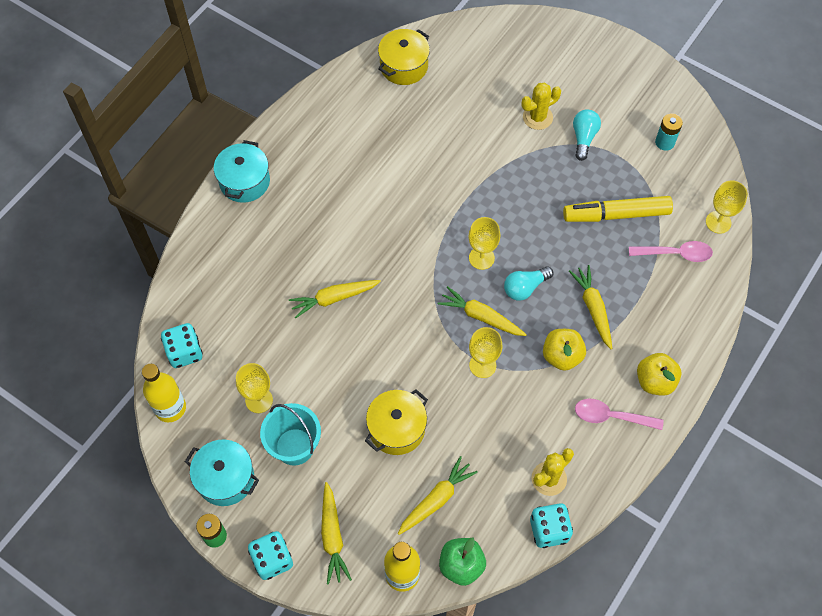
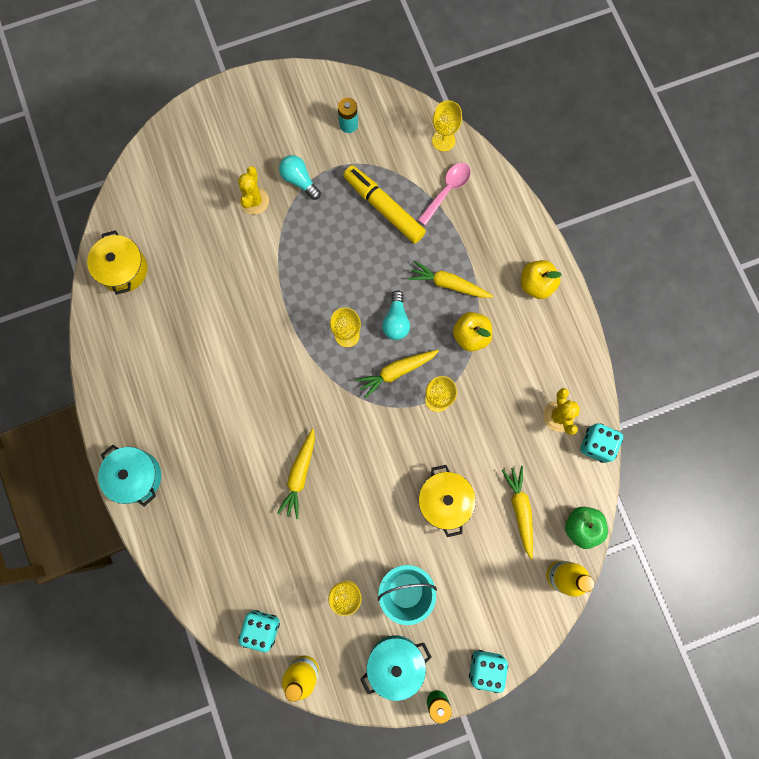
camera: 55 degrees left, 15 degrees up
(332, 536) = (497, 608): yellow carrot -> none
(611, 416) = (542, 336): pink spoon -> none
(616, 215) = (383, 208): yellow marker -> yellow marker turned 105 degrees clockwise

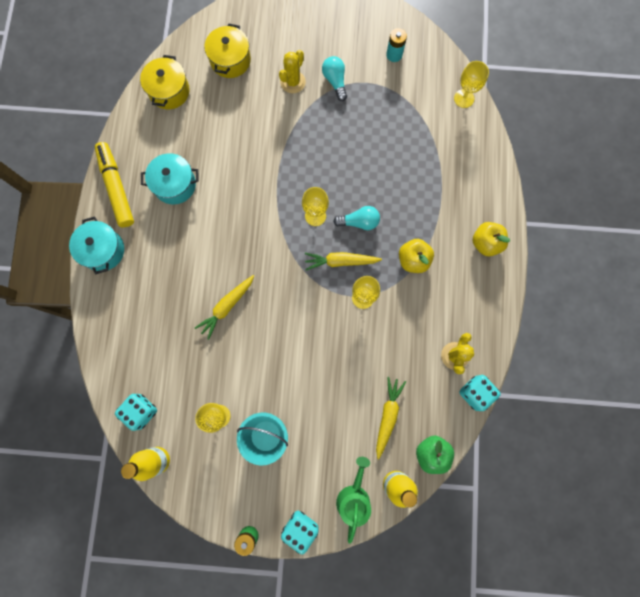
camera: 25 degrees right, 0 degrees up
(383, 208) = (391, 130): yellow marker -> yellow marker (116, 187)
(395, 663) = (230, 489): turquoise pot -> turquoise pot (175, 185)
(396, 321) = (359, 222): turquoise light bulb -> turquoise light bulb turned 120 degrees counterclockwise
(444, 501) = (330, 380): yellow pot -> yellow pot (230, 60)
(447, 191) = (448, 138): pink spoon -> none
(449, 284) = (415, 212): yellow carrot -> none
(524, 608) = (354, 496): none -> green watering can

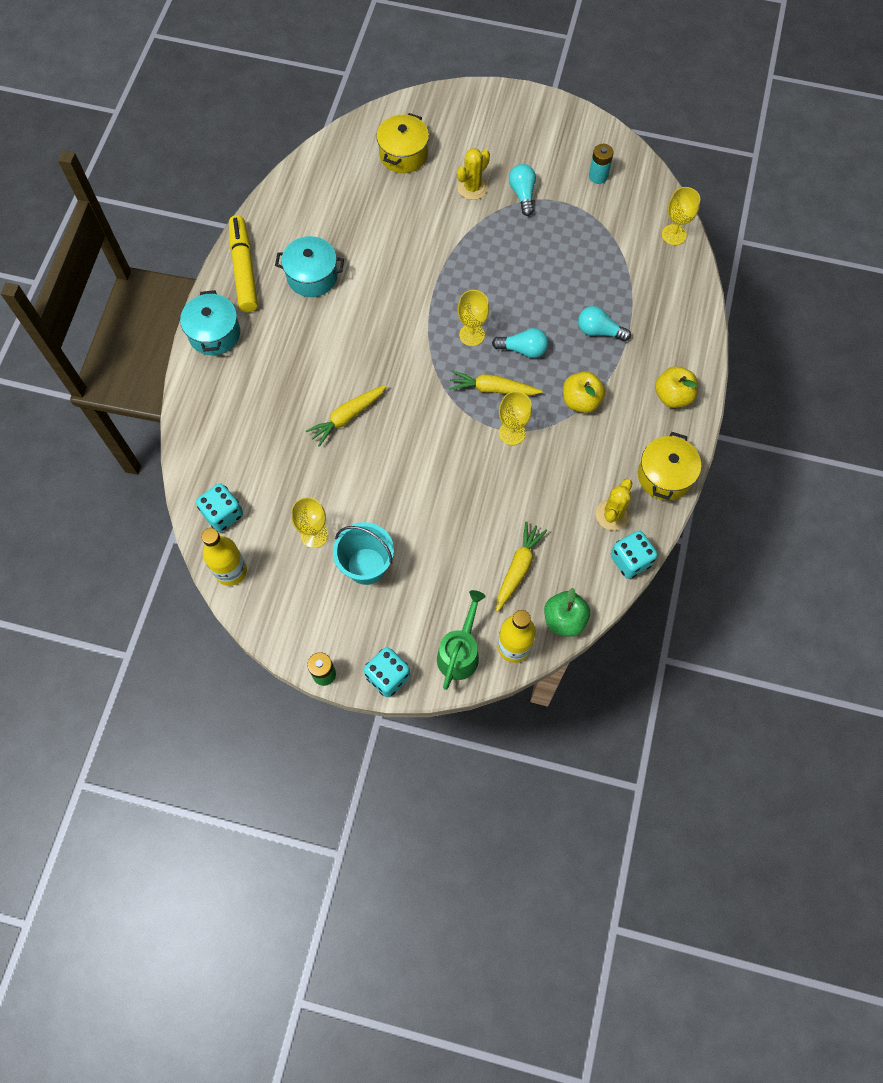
camera: 10 degrees right, 10 degrees down
(169, 91) = (325, 177): yellow pot -> yellow pot (664, 476)
(417, 195) = (599, 331): none -> turquoise light bulb

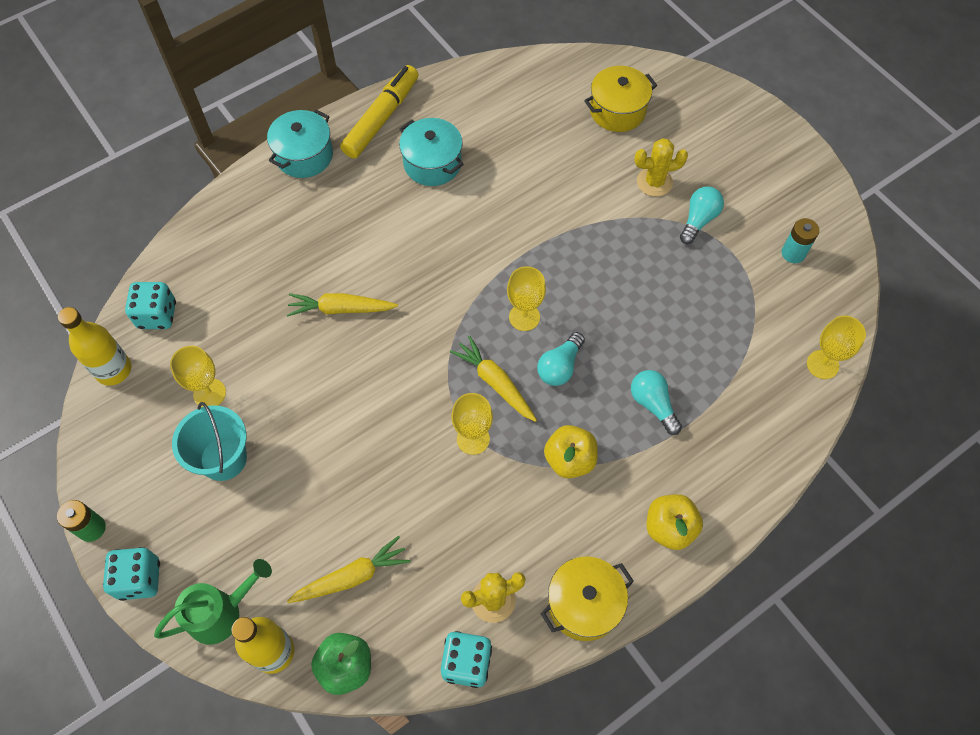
camera: 40 degrees right, 5 degrees down
(523, 349) = (560, 366): turquoise light bulb -> turquoise light bulb turned 75 degrees clockwise

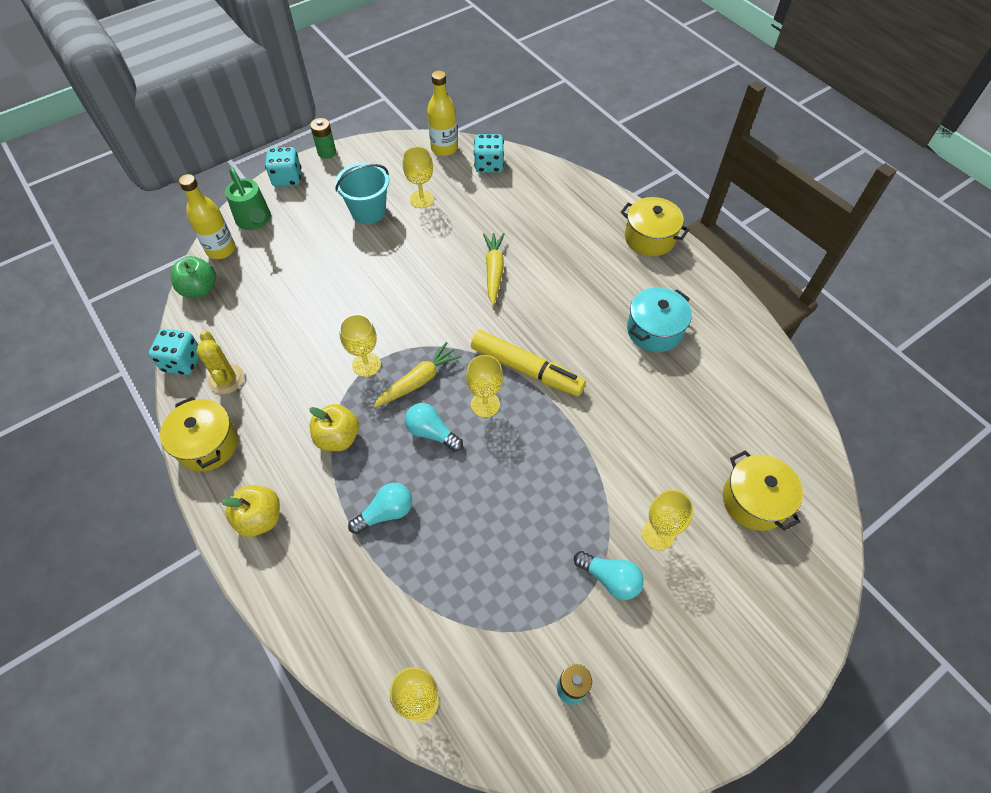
camera: 90 degrees right, 5 degrees down
(304, 155) = (649, 238): turquoise pot -> yellow pot
(352, 577) = (264, 289): yellow carrot -> none
(381, 118) = (702, 289): yellow marker -> yellow marker (527, 369)
(654, 182) = (658, 534): yellow cactus -> yellow goblet

